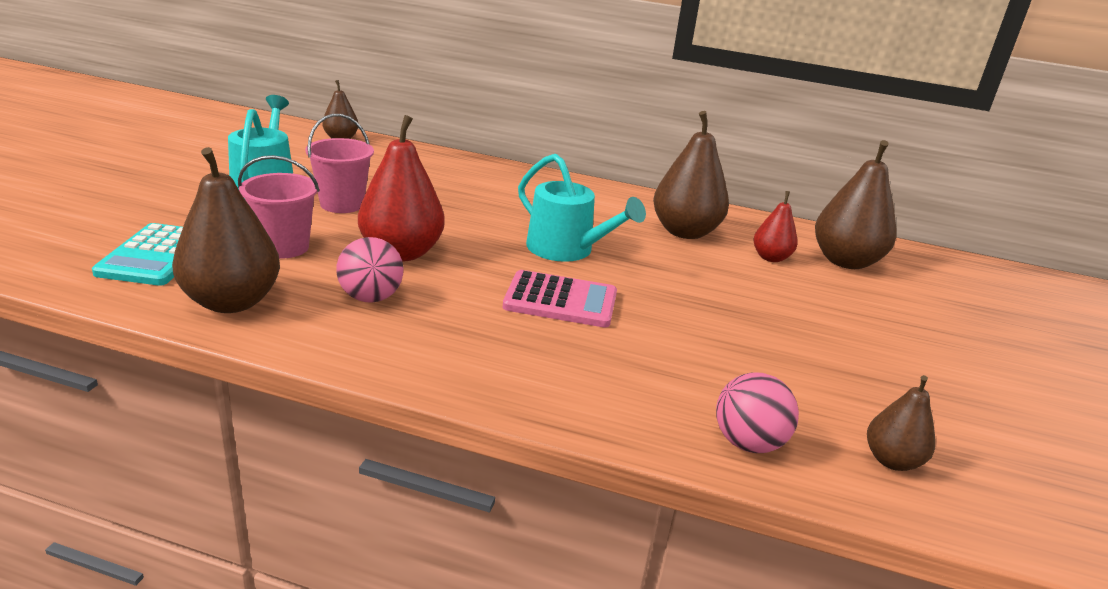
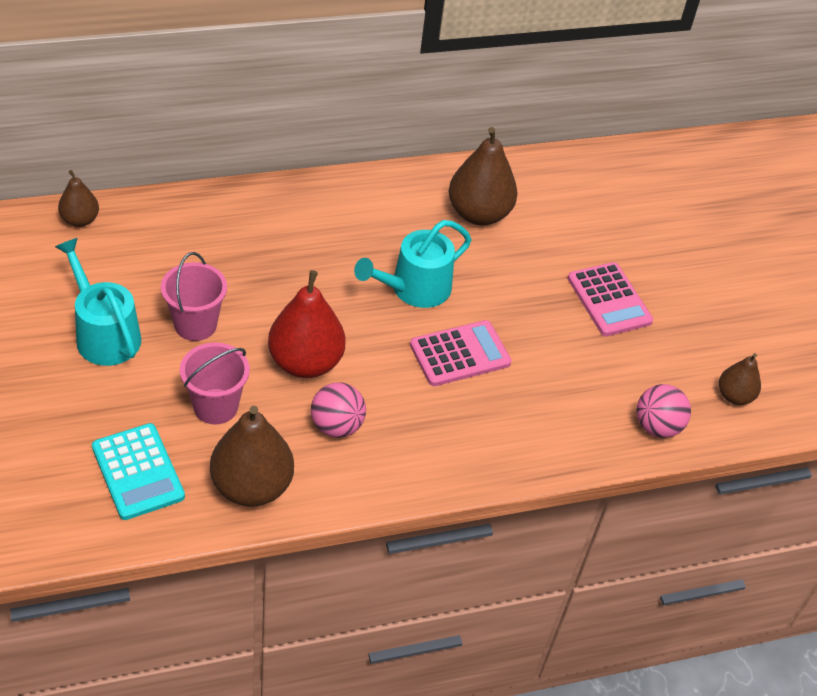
camera: 35 degrees left, 20 degrees up
(566, 249) = (414, 288): turquoise watering can -> turquoise watering can turned 135 degrees clockwise
(771, 258) = (558, 216): red pear -> none
(777, 325) = (609, 300): none -> pink calculator
(845, 261) = (609, 191): brown pear -> none

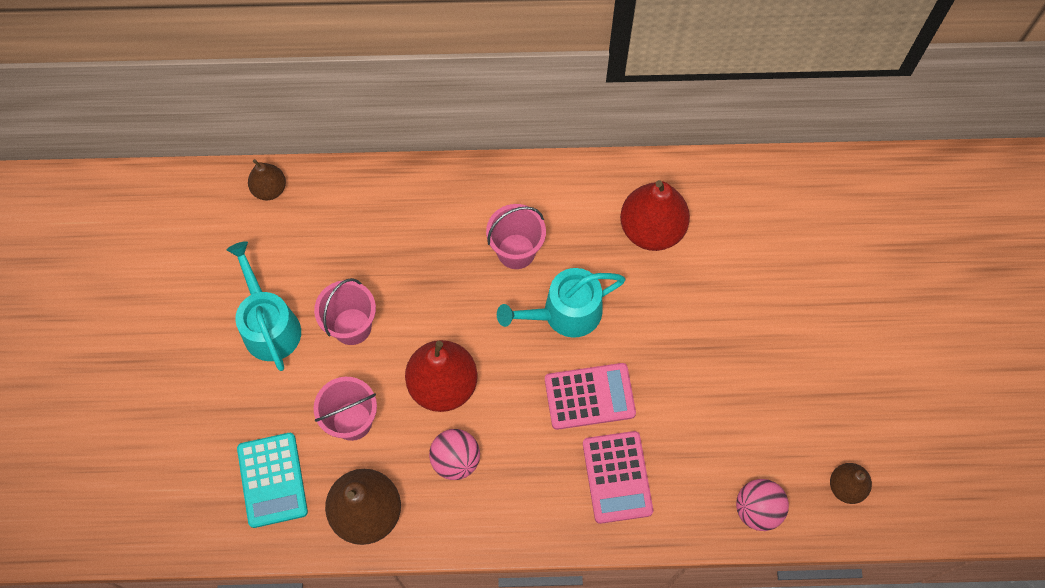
camera: 20 degrees right, 20 degrees up
(350, 244) = (516, 251): none -> pink bucket
(478, 214) = (651, 229): brown pear -> red pear
(609, 300) = (754, 353): pink calculator -> pink calculator (617, 477)

